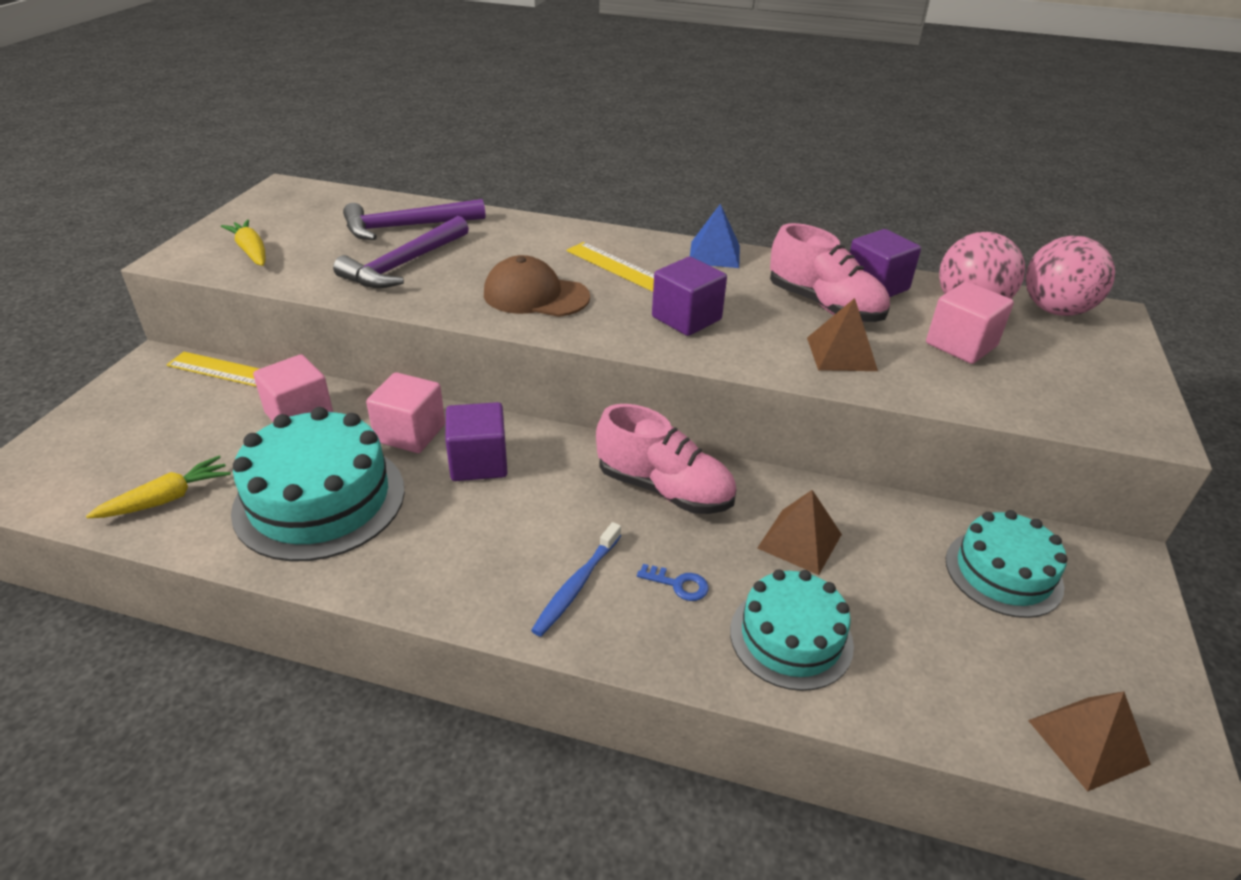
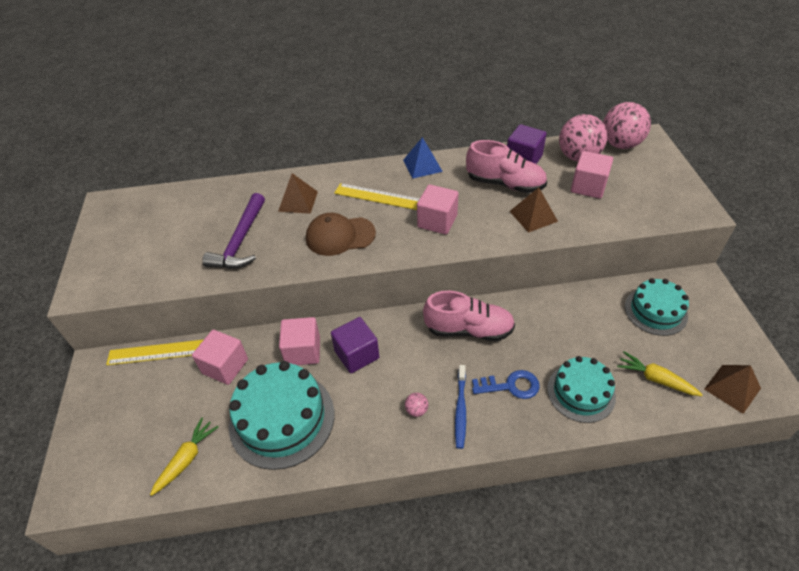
camera: 20 degrees left, 10 degrees up
(251, 251) = (128, 267): yellow carrot -> yellow carrot (655, 379)
(407, 227) = (219, 209): purple hammer -> none
(510, 560) = (416, 410): none -> pink ball
(678, 584) = (511, 386): blue key -> blue key, size x1.62
(686, 318) = (437, 221): purple cube -> pink cube
(799, 541) = (554, 333): brown pyramid -> brown pyramid (298, 201)

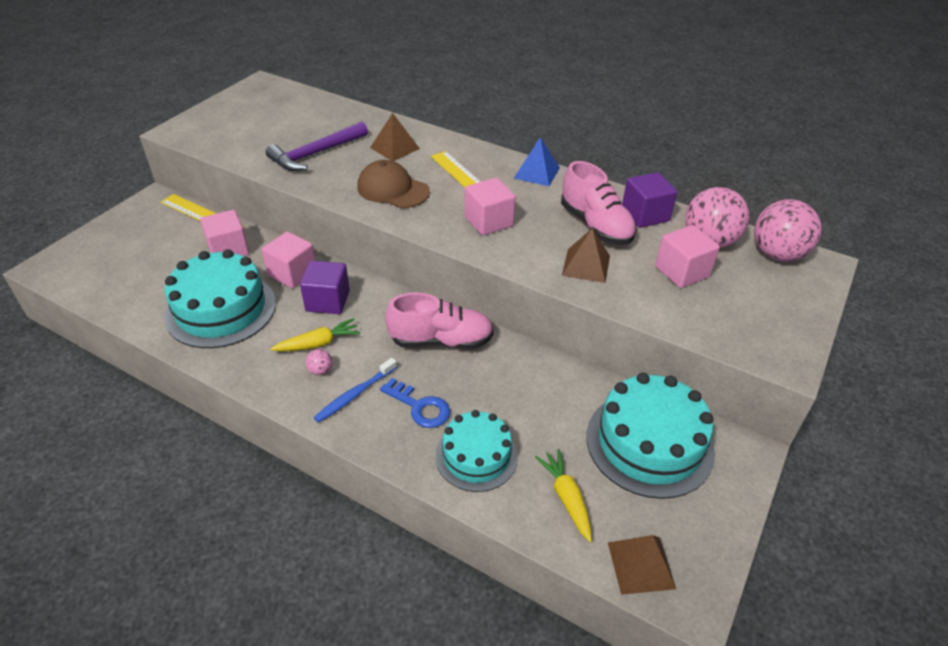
camera: 35 degrees right, 5 degrees down
(187, 459) = (133, 293): yellow carrot -> yellow carrot (318, 343)
(468, 329) = (441, 341): pink shoe -> pink shoe turned 45 degrees counterclockwise
(655, 311) = (649, 443): turquoise cake -> turquoise cake, size x1.57

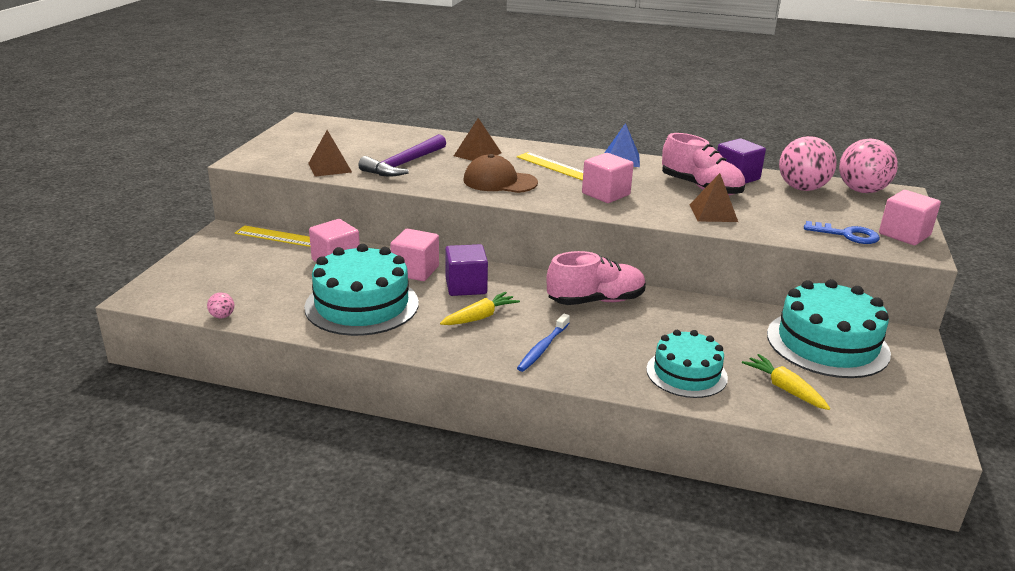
camera: 15 degrees left, 15 degrees down
(320, 370) = (497, 336): pink ball -> pink ball (222, 316)
(420, 407) = (610, 348): blue key -> blue key (847, 235)
(641, 565) = (877, 421): brown pyramid -> brown pyramid (330, 167)
(682, 272) = (795, 209): pink cube -> pink cube (904, 234)

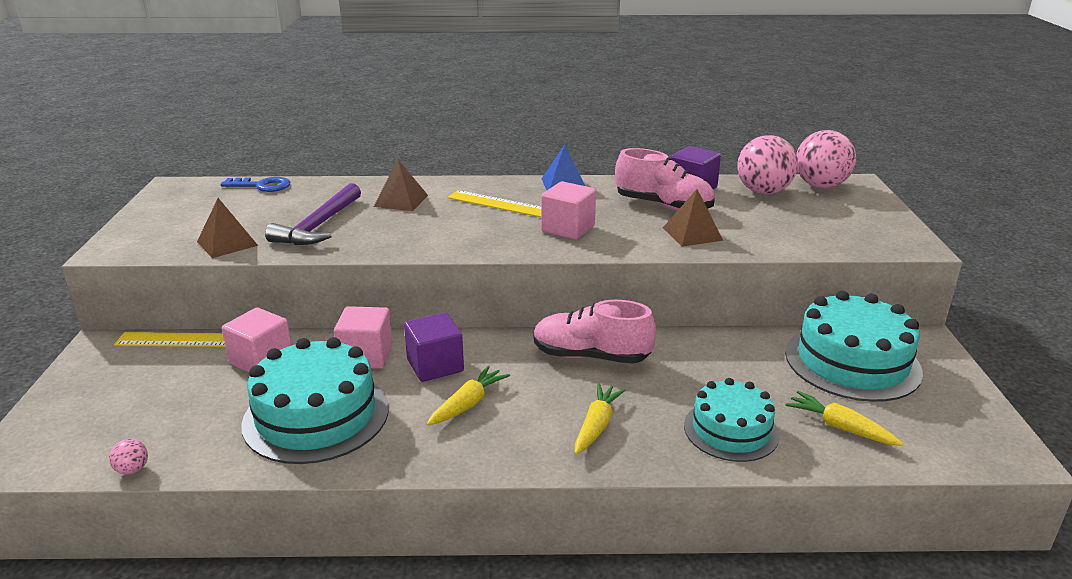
camera: 15 degrees left, 0 degrees up
(499, 181) = (442, 231): brown cap -> none
(542, 348) = (558, 431): blue toothbrush -> none
(575, 350) = (596, 425): none -> yellow carrot
(596, 301) = (591, 356): pink shoe -> pink shoe turned 135 degrees counterclockwise
(847, 235) = (837, 238): blue key -> blue key (262, 186)
(904, 234) = (889, 228): pink cube -> none

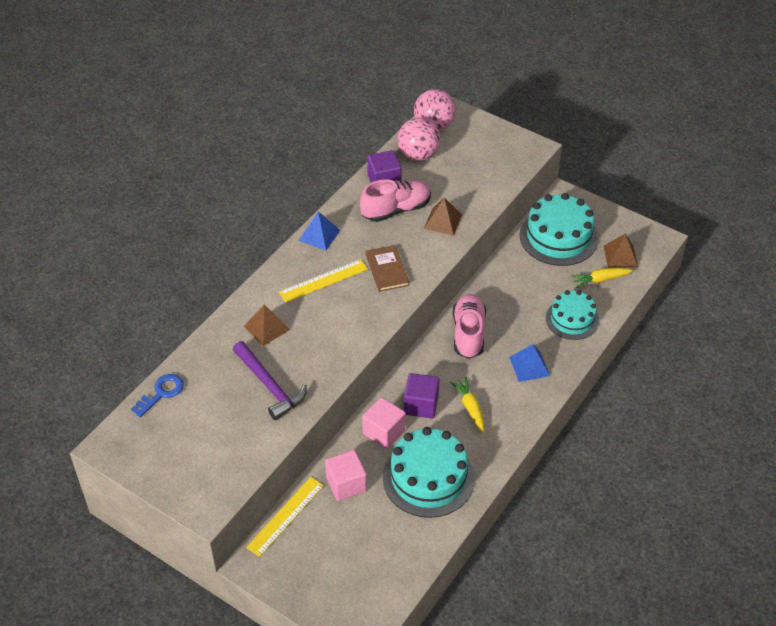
camera: 55 degrees left, 20 degrees up
(132, 470) = (416, 574): pink ball -> none
(227, 243) = (255, 443): brown pyramid -> brown pyramid (620, 256)
(568, 229) = (387, 269): pink cube -> brown book
(591, 356) = (468, 333): pink shoe -> pink shoe turned 135 degrees clockwise
(596, 425) = (529, 366): yellow carrot -> blue pyramid

